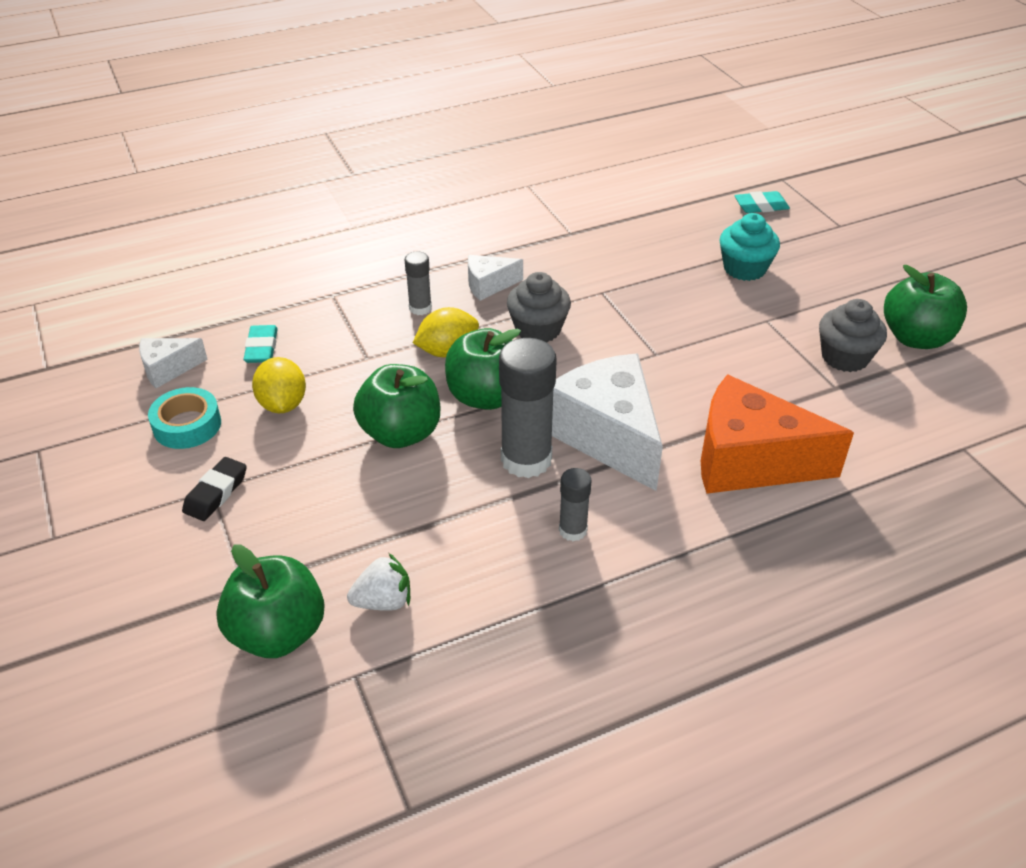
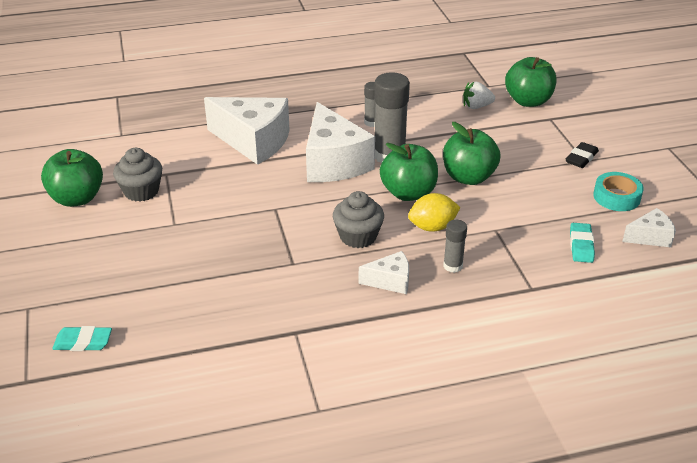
camera: 170 degrees left, 5 degrees down
(283, 404) = (553, 203): yellow lemon -> none
(744, 268) = (156, 271): turquoise cupcake -> none
(750, 461) = (253, 141): orange cheese -> white cheese

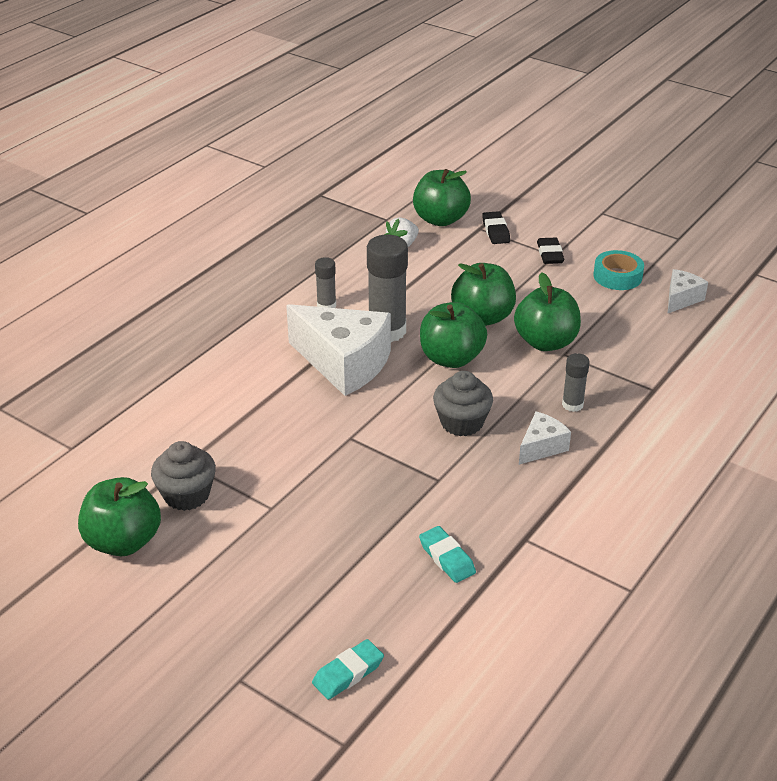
camera: 40 degrees left, 0 degrees up
(253, 141) = (234, 382): white cheese -> none
(432, 227) = (512, 379): yellow lemon -> none
(492, 215) = (545, 342): none -> green apple
(560, 125) = (496, 231): none -> black eraser
(581, 246) = (643, 333): turquoise eraser -> turquoise eraser (447, 558)

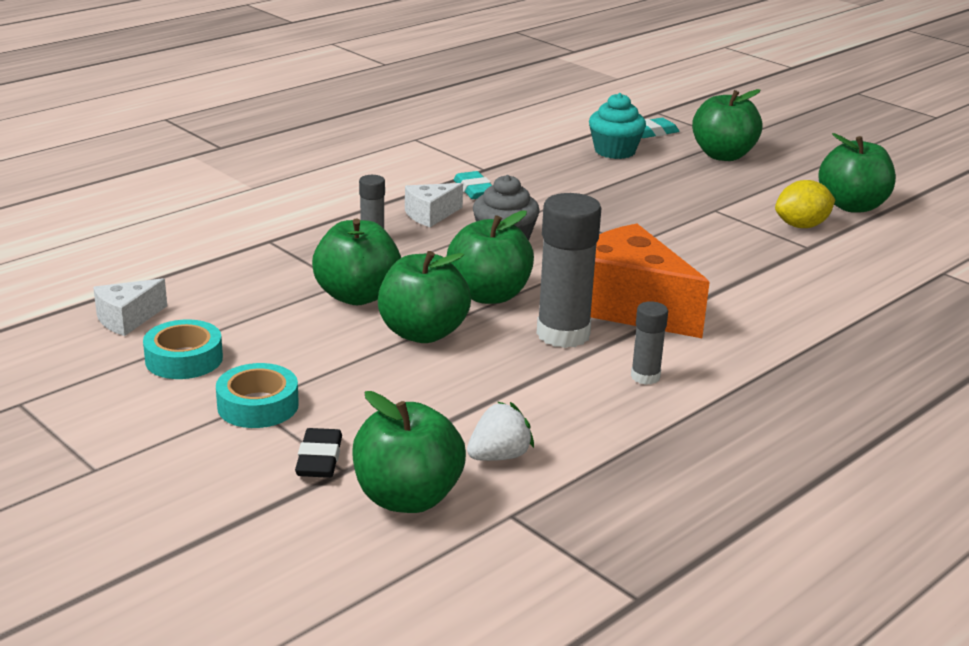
camera: 170 degrees left, 10 degrees down
(186, 495) = (801, 226): grey cupcake -> yellow lemon
(256, 628) = (723, 155): none -> green apple
(344, 363) = (629, 307): white cheese -> orange cheese
(389, 610) = (614, 151): none -> turquoise cupcake
(447, 558) = (558, 167): turquoise eraser -> turquoise eraser (474, 190)
(550, 254) = (258, 405): black eraser -> turquoise tape

